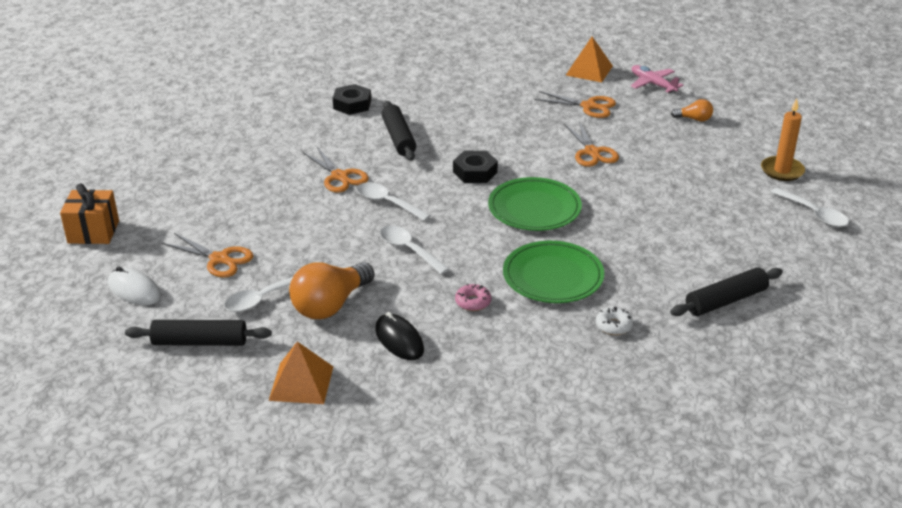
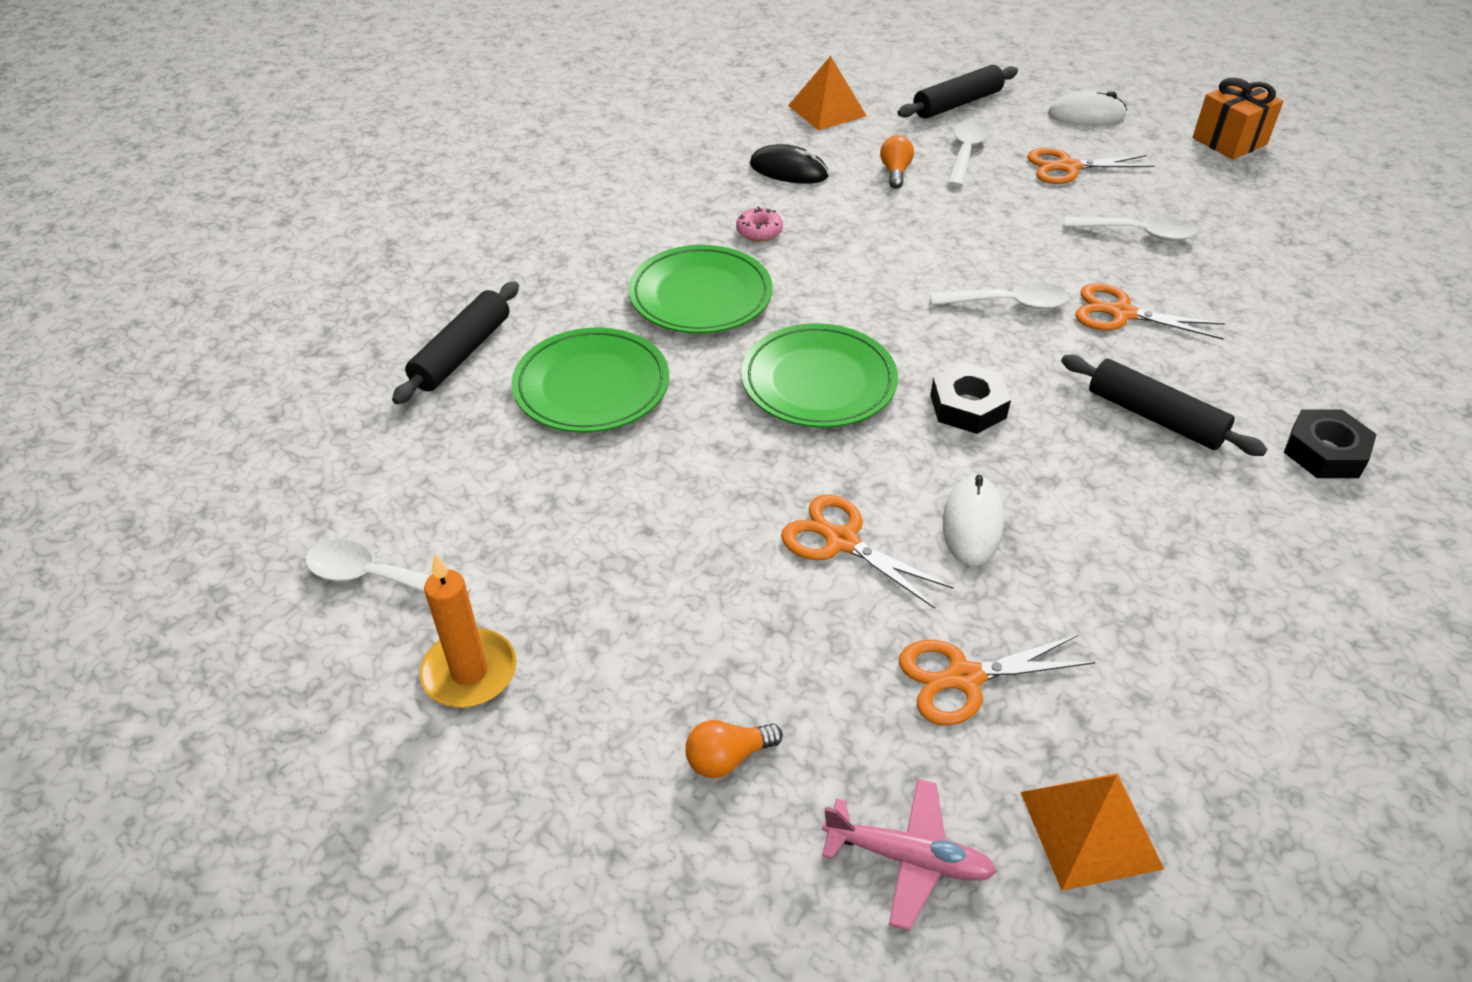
camera: 145 degrees right, 10 degrees up
(330, 305) = (895, 172): orange light bulb -> orange light bulb, size x0.50
(409, 250) = (898, 257): white spoon -> white spoon (1137, 233)
(530, 138) = (972, 524): none -> white mouse
(613, 326) = (582, 268): white donut -> none
(658, 253) = (591, 386): none -> green plate

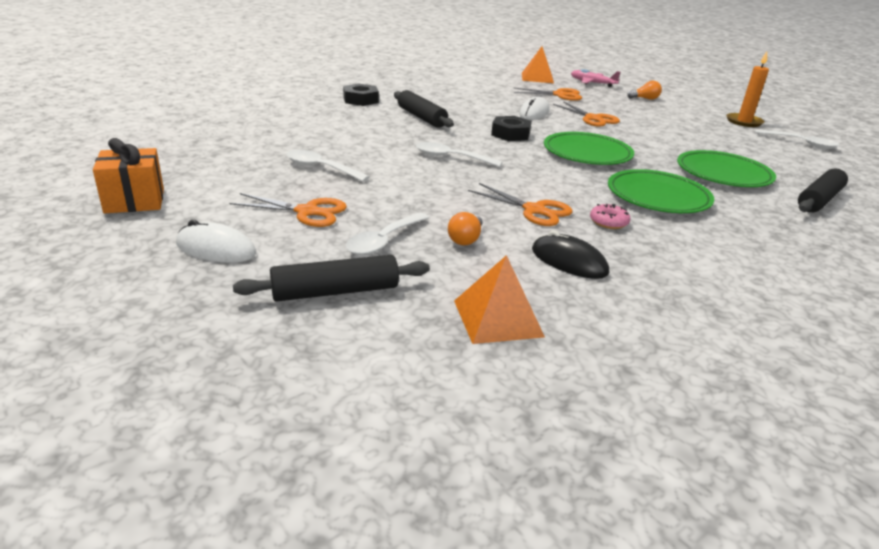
camera: 165 degrees left, 15 degrees down
(1121, 313) = (388, 143): orange scissors -> orange scissors (534, 210)

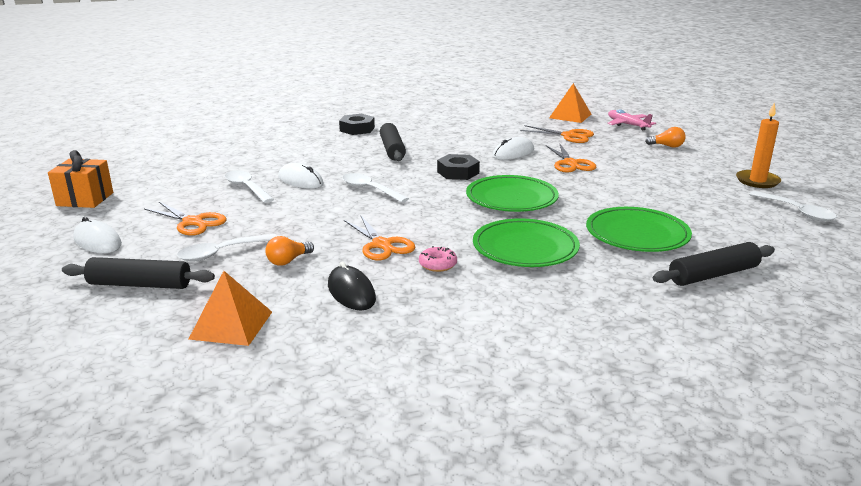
camera: 25 degrees right, 5 degrees down
(369, 155) = (300, 180): none -> white mouse

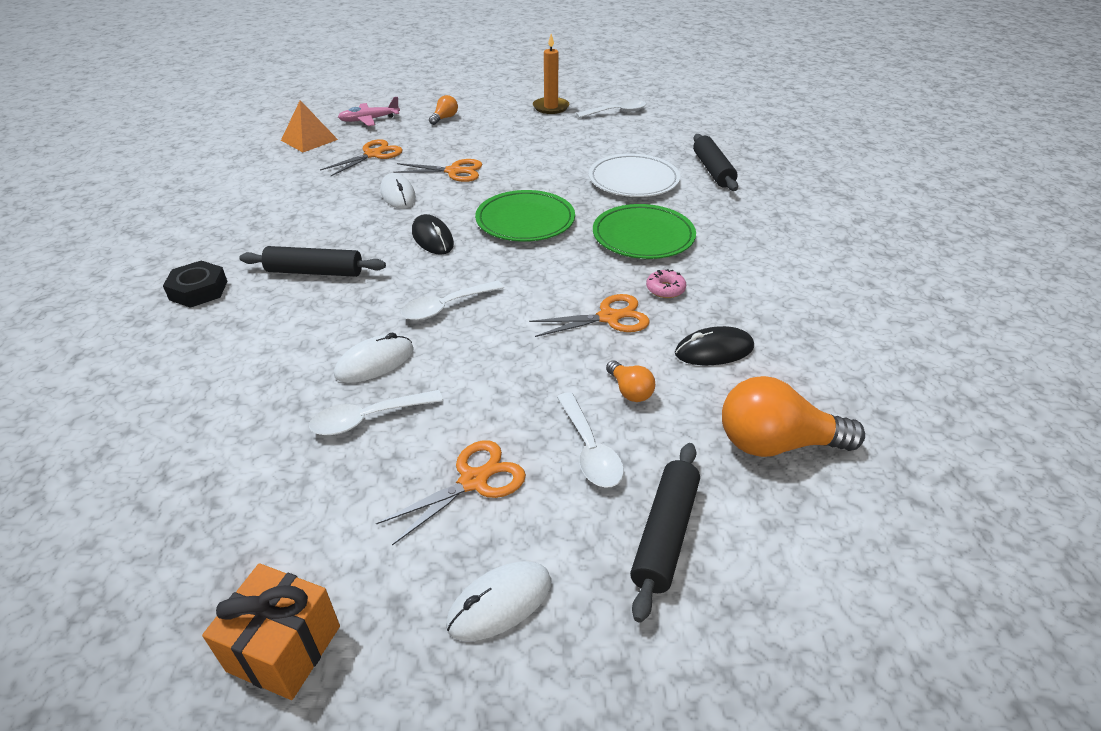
camera: 75 degrees left, 15 degrees up
(231, 325) = (776, 444): orange pyramid -> orange light bulb
(458, 172) = (432, 238): black nut -> black mouse
(637, 234) = (633, 180): green plate -> white plate

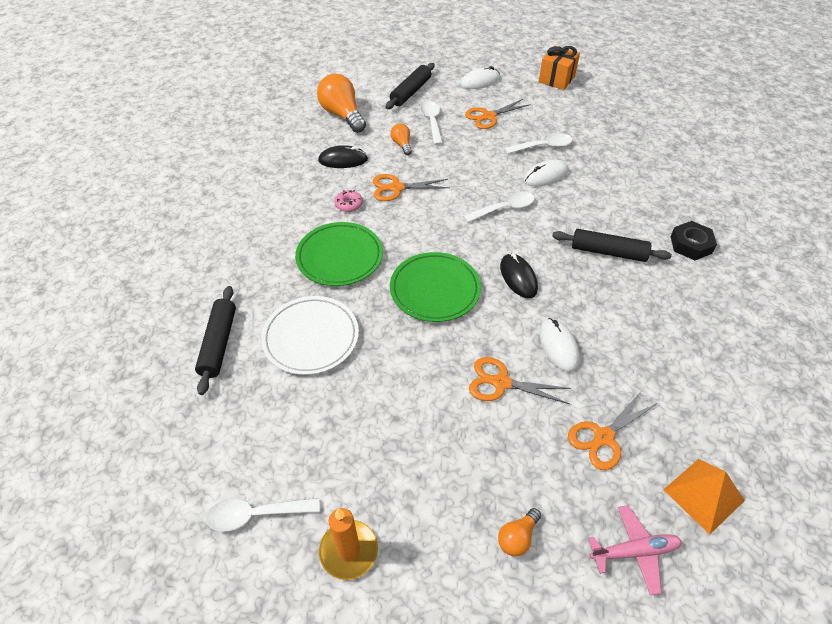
camera: 170 degrees left, 10 degrees up
(776, 444) = (342, 115): orange light bulb -> orange light bulb turned 135 degrees counterclockwise

